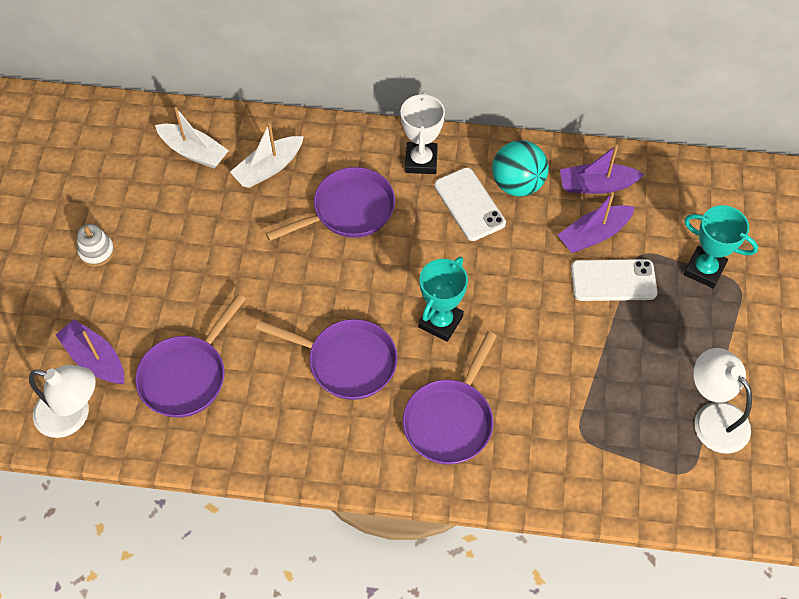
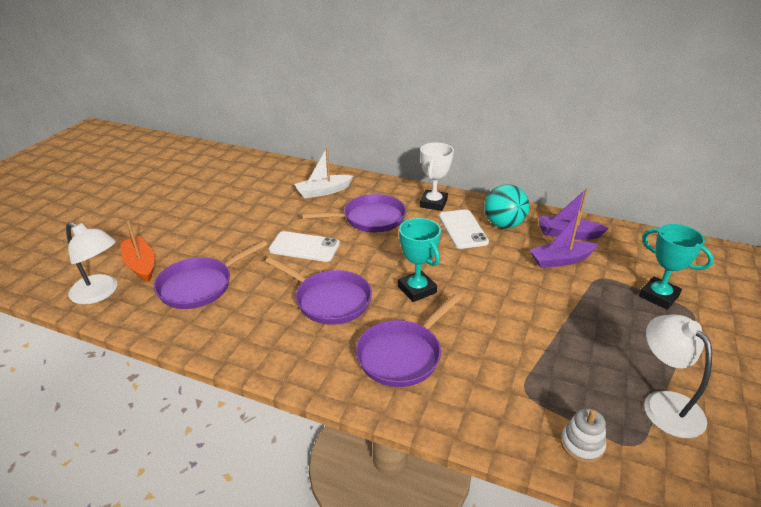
camera: 15 degrees right, 25 degrees down
(95, 359) = (140, 265): purple boat -> orange boat
(96, 251) = (183, 212): white stacking toy -> white stacking toy (582, 444)
(194, 152) = (277, 178): white boat -> none
(440, 322) = (417, 289): turquoise trophy -> turquoise trophy turned 75 degrees counterclockwise
(613, 280) = (574, 289): white phone -> white phone (304, 247)

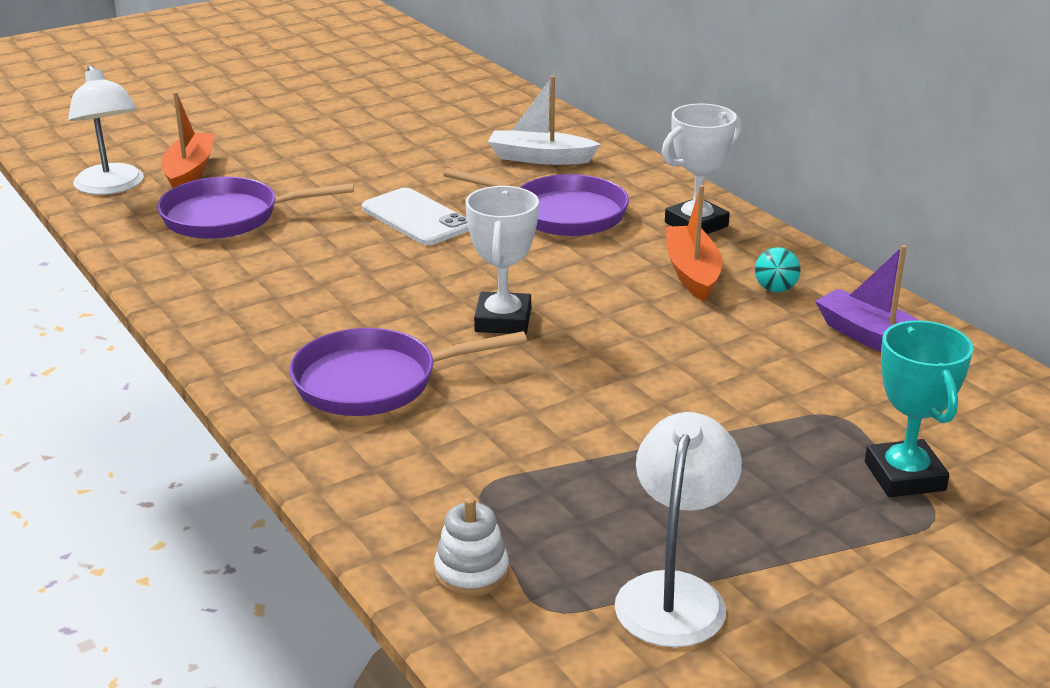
camera: 35 degrees right, 5 degrees down
(329, 300) = (365, 289): purple pan -> none
(417, 289) = (503, 320): turquoise trophy -> white trophy
(462, 229) = (692, 273): white phone -> orange boat
(503, 224) = (775, 289): turquoise ball -> turquoise ball, size x0.51
(560, 260) = (800, 368): purple boat -> none

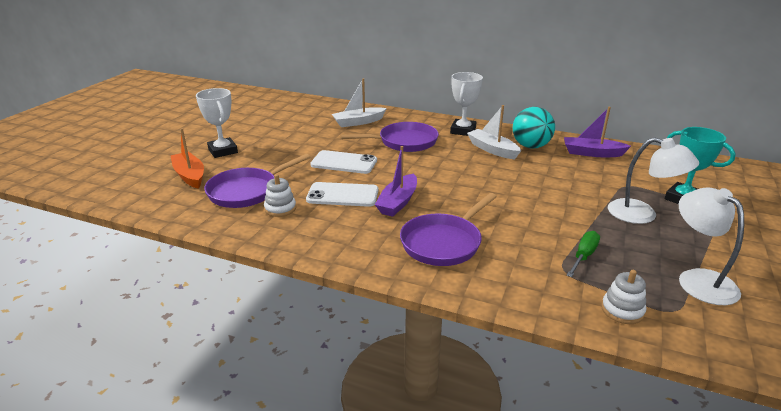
camera: 35 degrees left, 0 degrees up
(111, 187) = (153, 197): white lamp -> white lamp (642, 214)
(235, 255) = (280, 208): none -> white stacking toy
(342, 265) = (342, 195): none -> white phone
(401, 303) = (398, 202): none -> purple boat
(503, 320) = (453, 194): white trophy -> white trophy (223, 151)
(548, 483) = (583, 256): none -> green screwdriver
(692, 273) = (492, 150): orange boat -> white boat
(775, 289) = (530, 146): turquoise ball -> turquoise ball, size x1.95

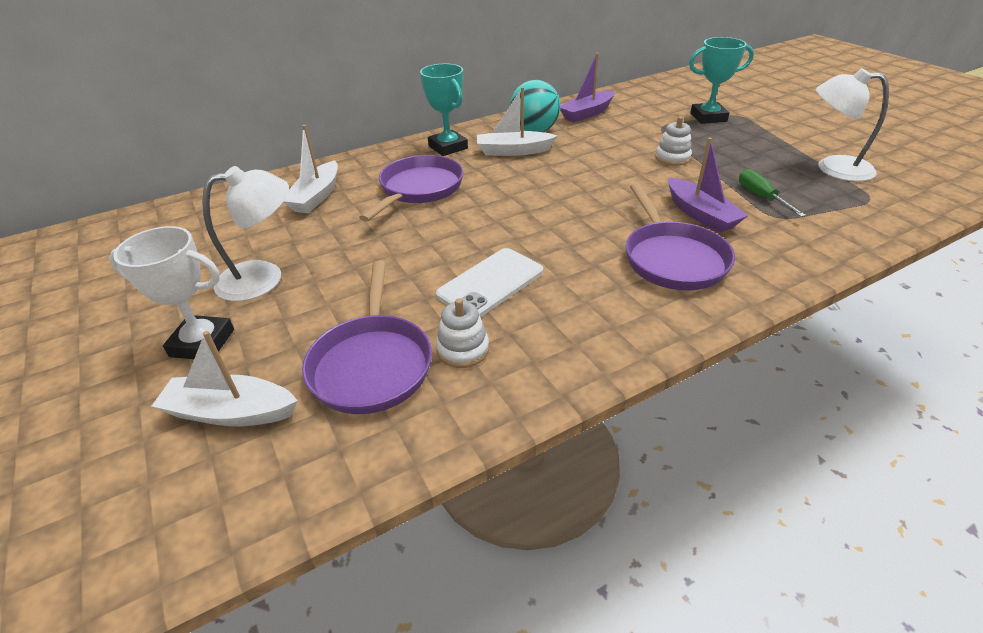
camera: 50 degrees left, 10 degrees up
(189, 176) = (231, 412): orange boat -> white boat
(344, 163) = (408, 249): white phone -> none
(398, 202) = (555, 251): purple boat -> purple boat (700, 214)
(463, 131) = (448, 147): white trophy -> turquoise trophy
(622, 310) = (858, 219): white stacking toy -> white stacking toy (672, 158)
(642, 214) = (716, 143): white lamp -> white lamp (264, 278)

